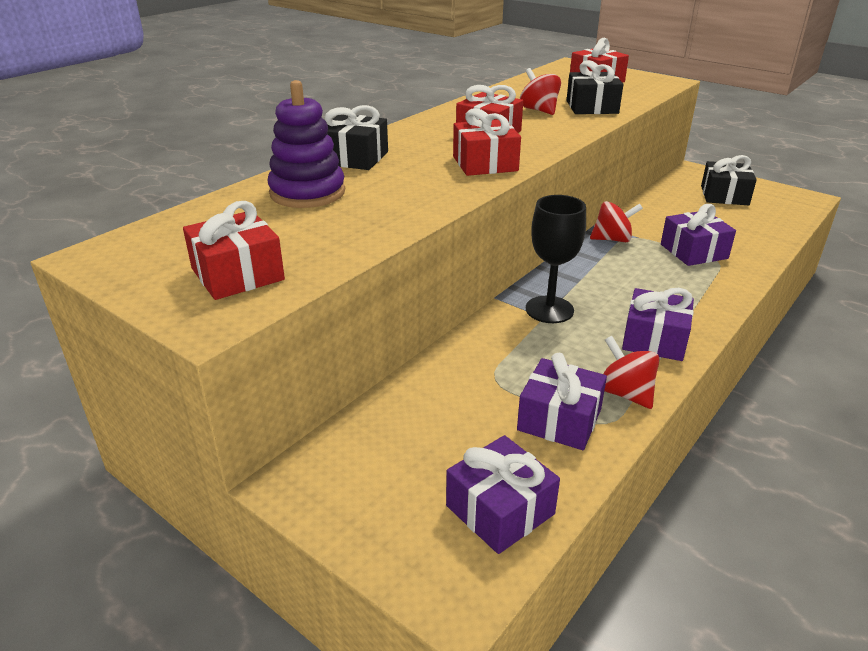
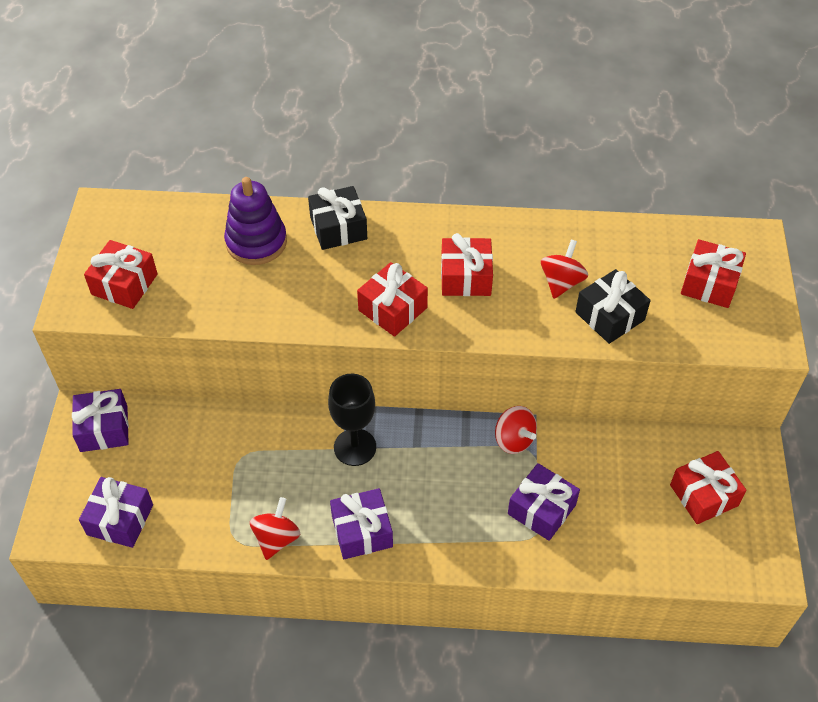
camera: 55 degrees right, 20 degrees up
(559, 419) = (221, 512): purple gift -> purple gift (104, 428)
(724, 195) = (704, 495): black gift -> red gift

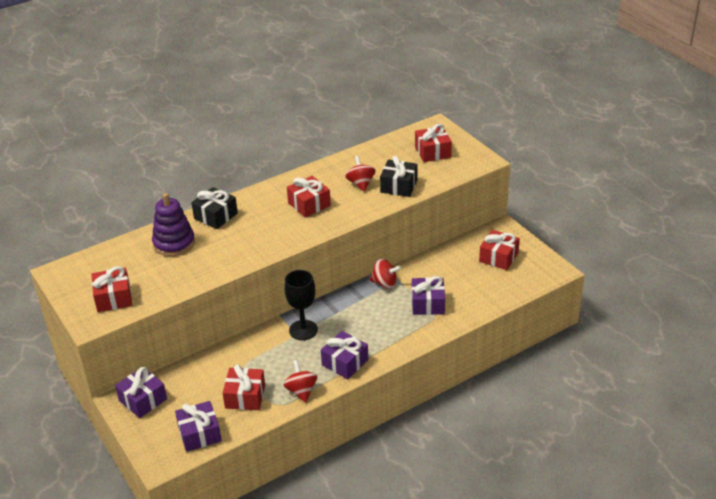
camera: 35 degrees left, 15 degrees down
(392, 309) = (284, 235): red gift -> red gift (245, 396)

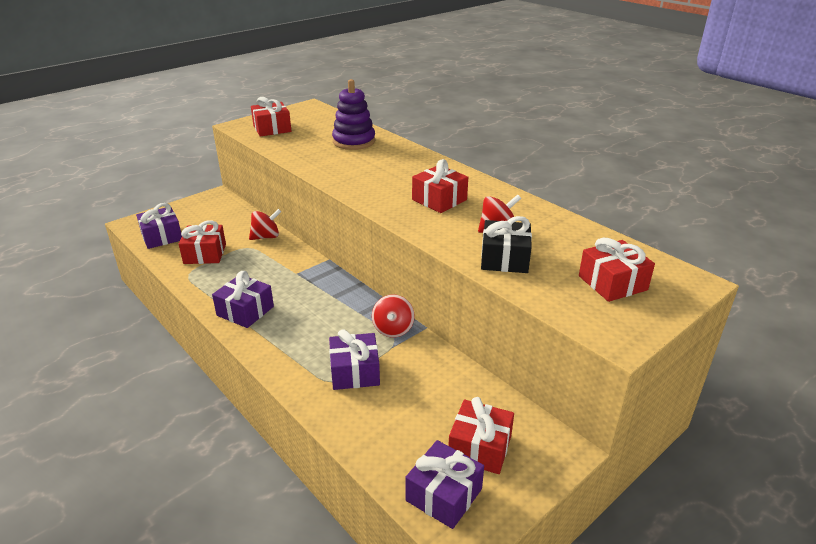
camera: 80 degrees right, 5 degrees down
(143, 400) = (214, 205): purple gift -> purple gift (444, 495)
(215, 216) = (403, 154): black gift -> none
(301, 391) = (205, 286): red spinning top -> red spinning top (266, 237)
(303, 330) = (303, 277): black goblet -> none

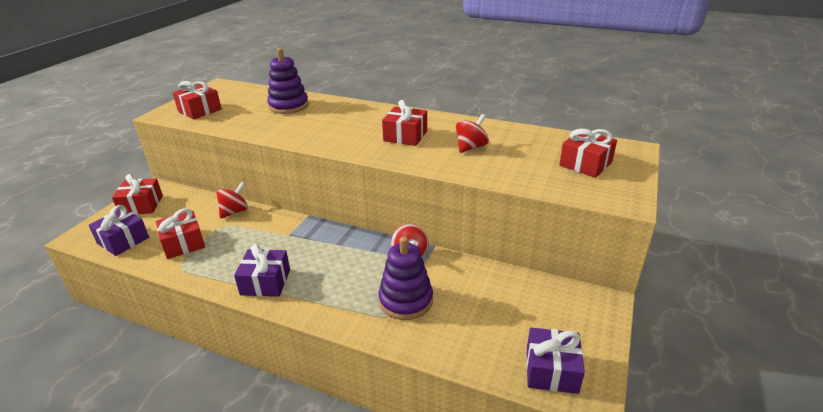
camera: 25 degrees left, 0 degrees up
(355, 372) = (406, 300): purple gift -> purple stacking toy
(480, 447) = (547, 323): red gift -> red gift (141, 205)
(504, 259) = (497, 167): black gift -> none

